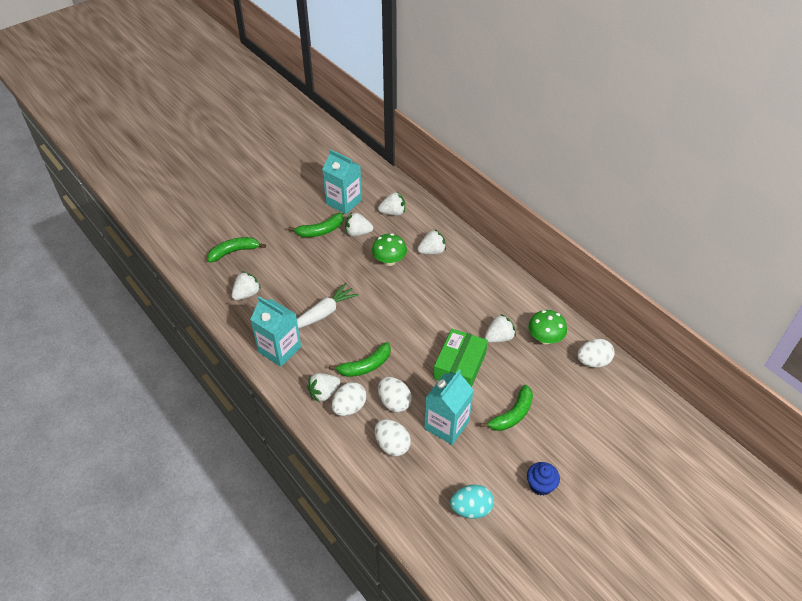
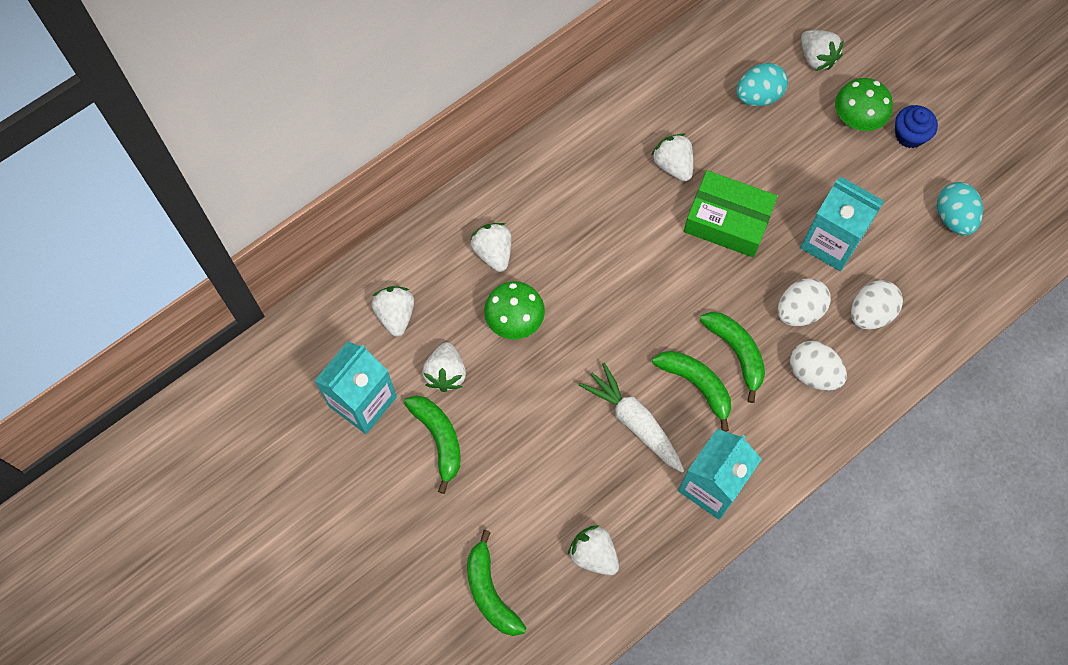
camera: 90 degrees left, 20 degrees up
(324, 393) = (790, 411): white strawberry -> white strawberry (816, 58)
(512, 415) = (807, 159): green banana -> green banana (696, 385)
(545, 338) = (671, 105): green mushroom -> green mushroom (857, 119)
(560, 388) = (758, 96): none -> turquoise egg
(593, 361) = (710, 51): white egg -> none

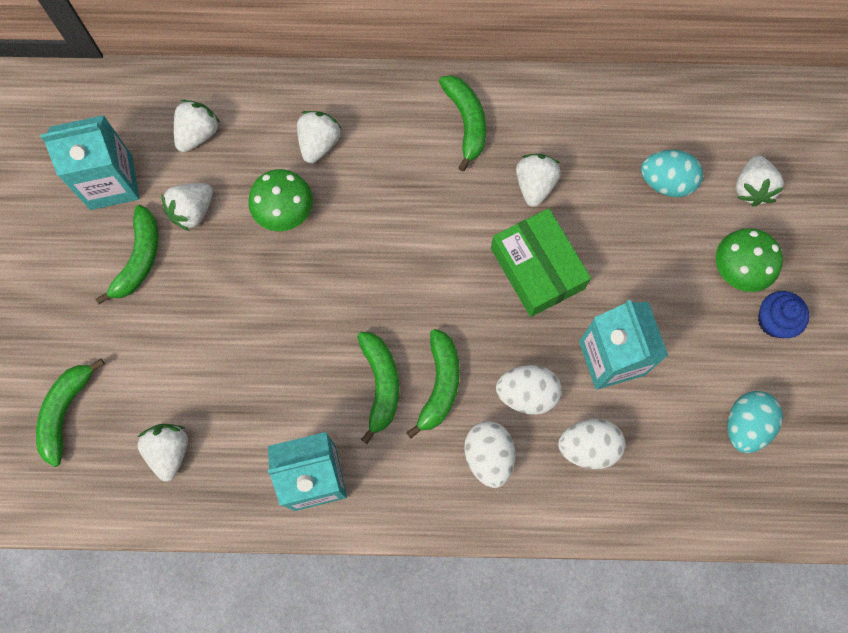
camera: 40 degrees right, 5 degrees up
(585, 157) = (466, 122): none -> green banana
(633, 421) = (301, 371): white carrot -> none

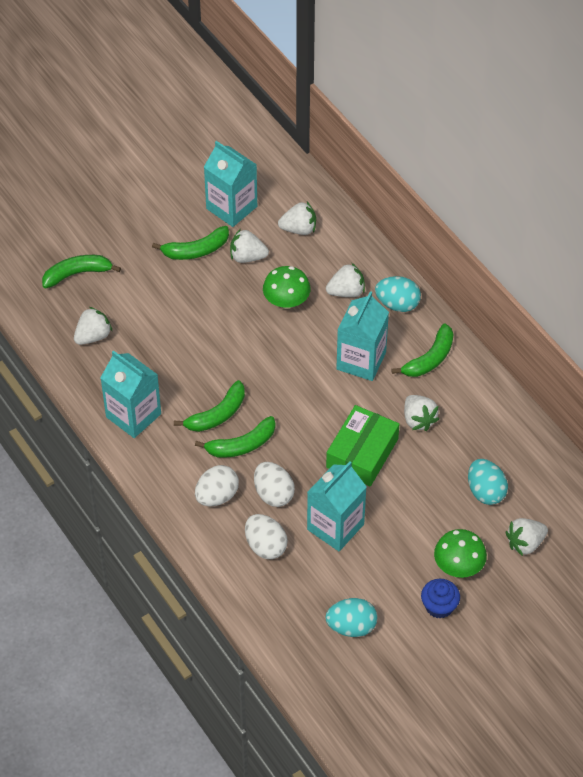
camera: 55 degrees right, 20 degrees down
(374, 105) = (397, 304): none -> turquoise egg
(419, 190) = (361, 361): none -> turquoise carton
(534, 185) = (418, 420): white strawberry -> white strawberry turned 90 degrees clockwise

